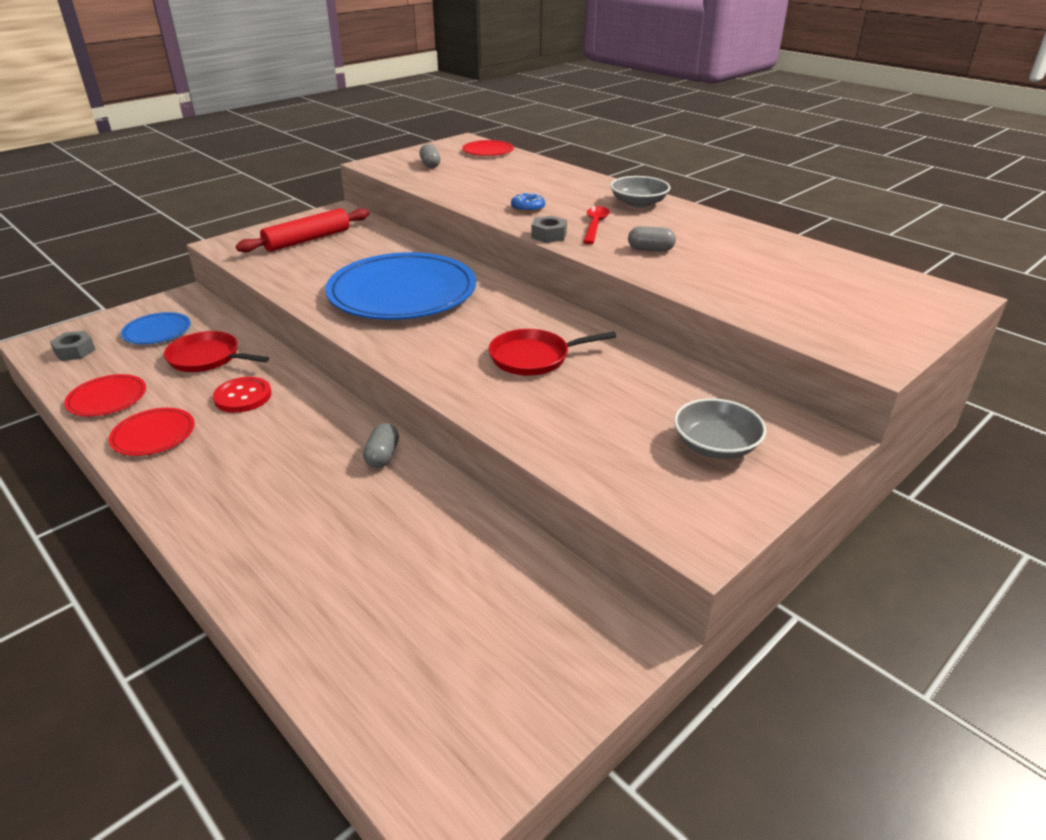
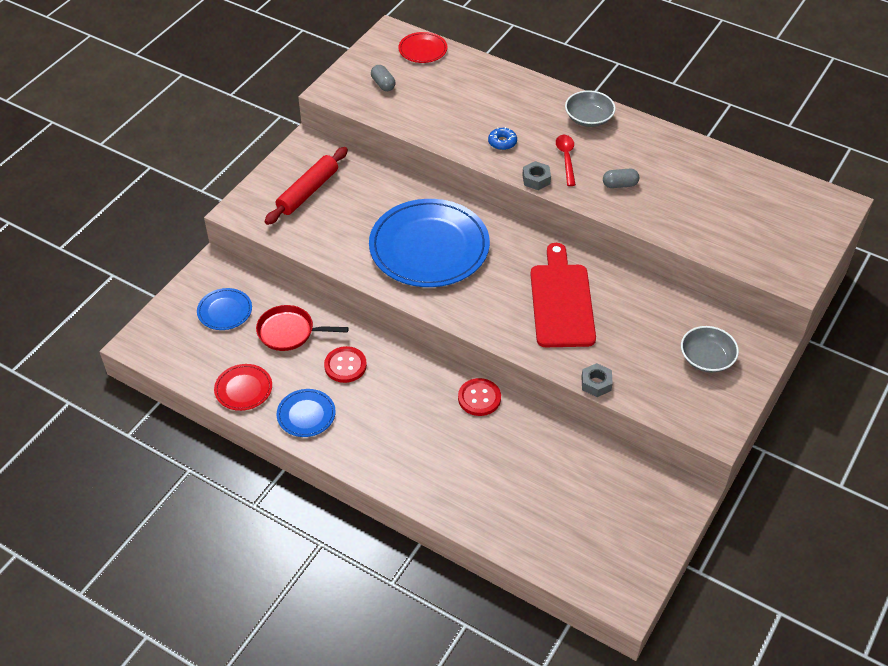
camera: 15 degrees left, 15 degrees up
(75, 351) = (175, 347): grey nut -> grey nut (596, 383)
(153, 435) = (306, 414): red plate -> blue plate
(382, 456) = (479, 398): grey capsule -> red button
(533, 357) = (562, 301): red pan -> red cutting board

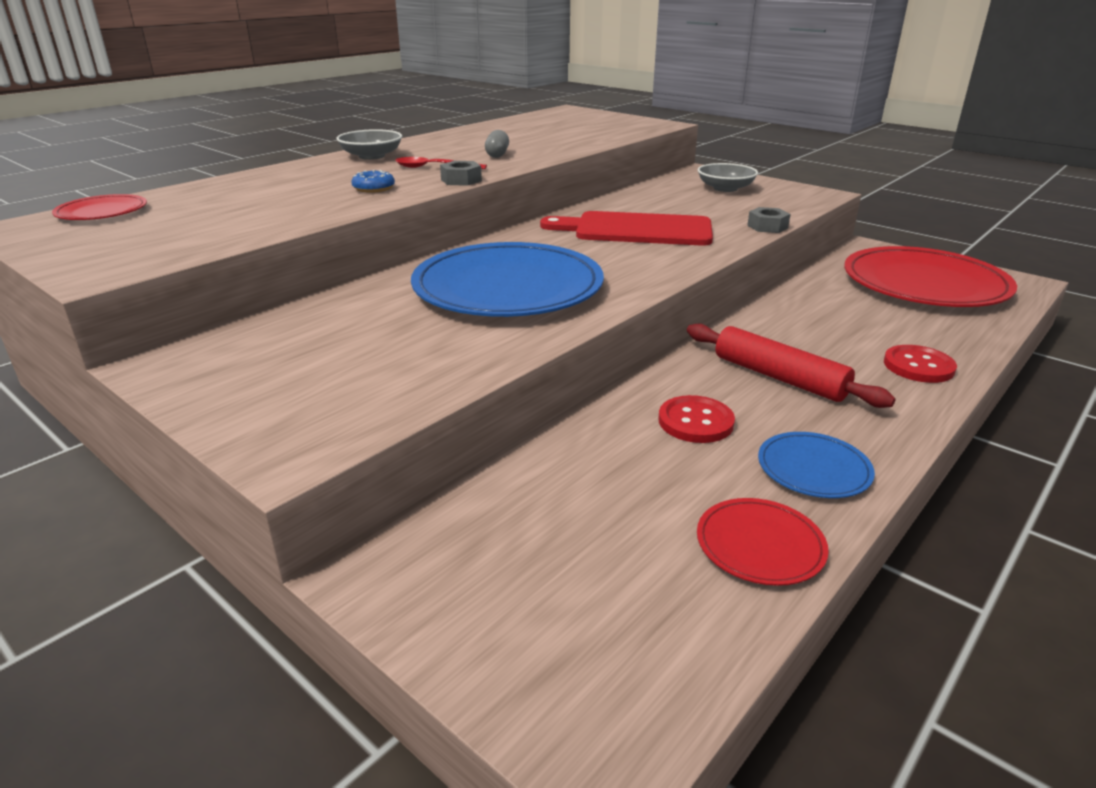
camera: 80 degrees left, 20 degrees down
(225, 311) = (526, 564): blue plate -> none
(289, 332) = (607, 476): red pan -> none
(308, 192) = (300, 372): red rolling pin -> red rolling pin (779, 377)
(383, 84) = (145, 238): grey capsule -> none
(479, 398) = (754, 327): red button -> red button (918, 366)
(599, 521) = (924, 284): none -> red plate

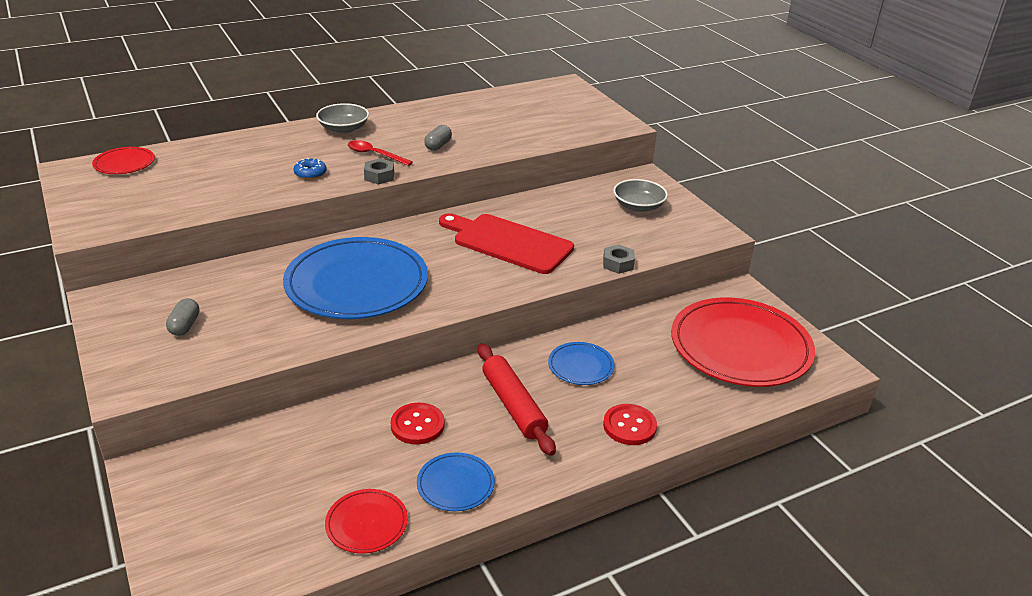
camera: 20 degrees right, 5 degrees up
(316, 368) = (185, 326): none -> grey capsule
(802, 329) = (581, 366): none -> blue plate

